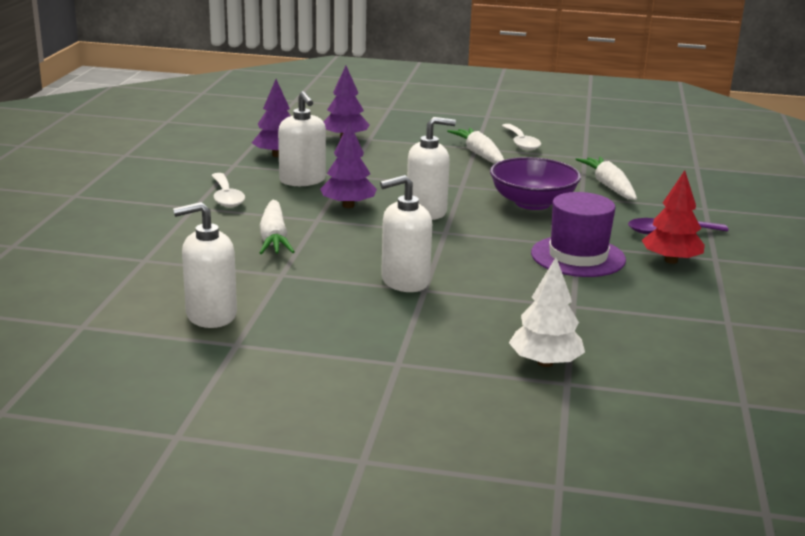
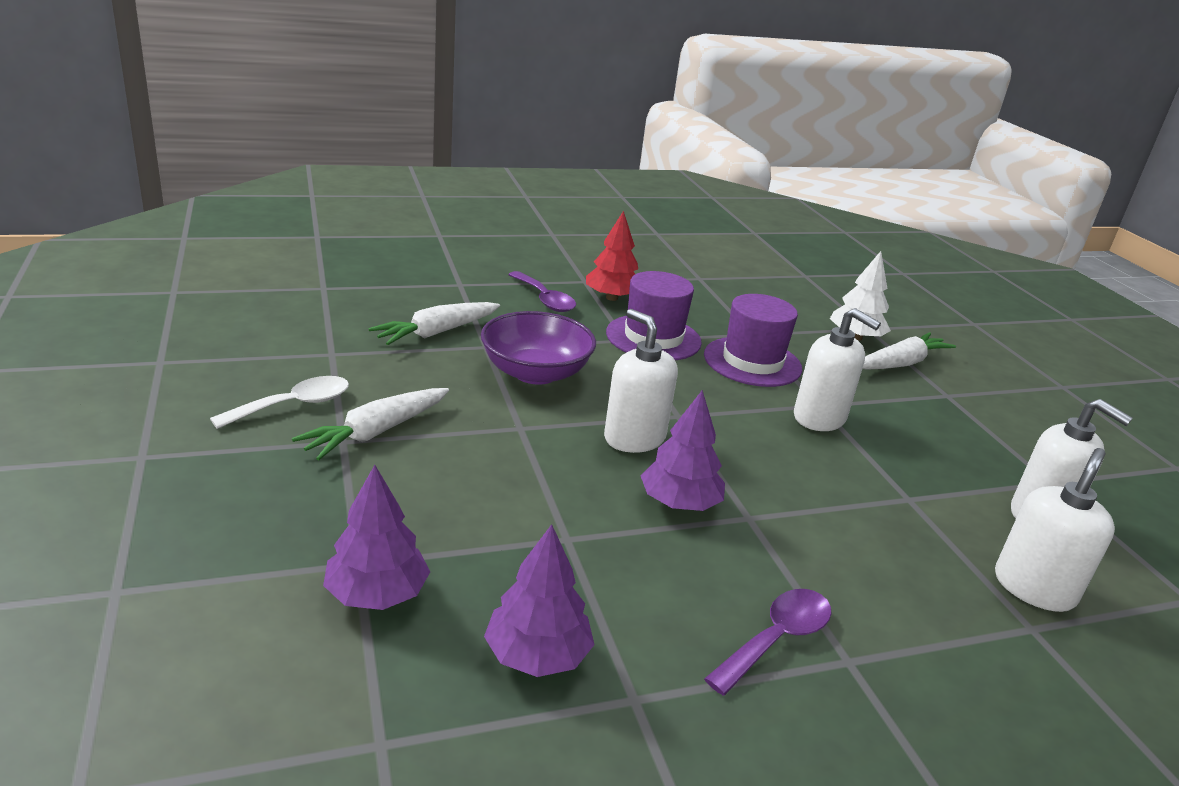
camera: 120 degrees left, 5 degrees up
(226, 197) = (776, 639): white spoon -> purple spoon
(274, 238) = (840, 535): white carrot -> white carrot (901, 363)
(302, 180) = (630, 577): white soap dispenser -> white soap dispenser (1034, 588)
(514, 285) = (752, 362): none -> purple hat

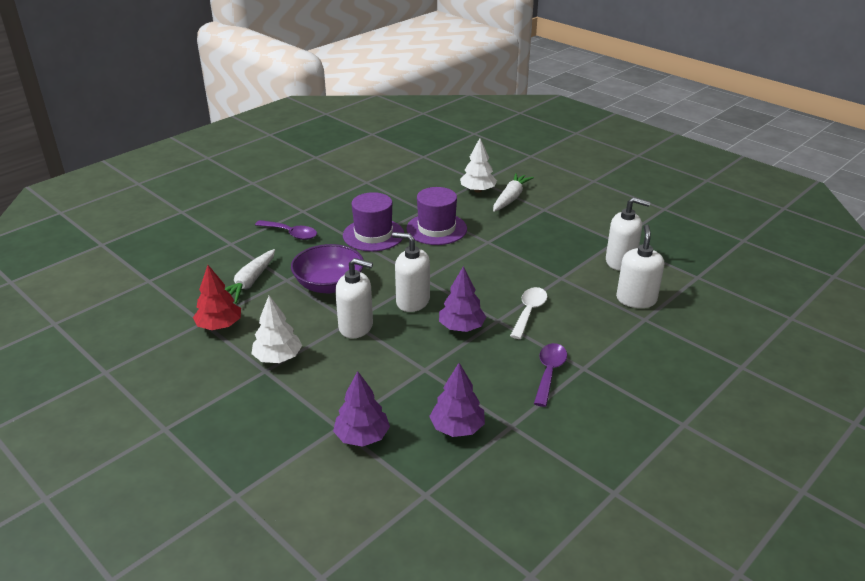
camera: 25 degrees left, 5 degrees up
(294, 405) = (216, 362): white spoon -> white spoon (529, 312)
(376, 432) = (278, 358): white carrot -> white tree
(612, 298) = (328, 217): red tree -> red tree (219, 326)
(819, 418) = (493, 250): white soap dispenser -> white soap dispenser (356, 327)

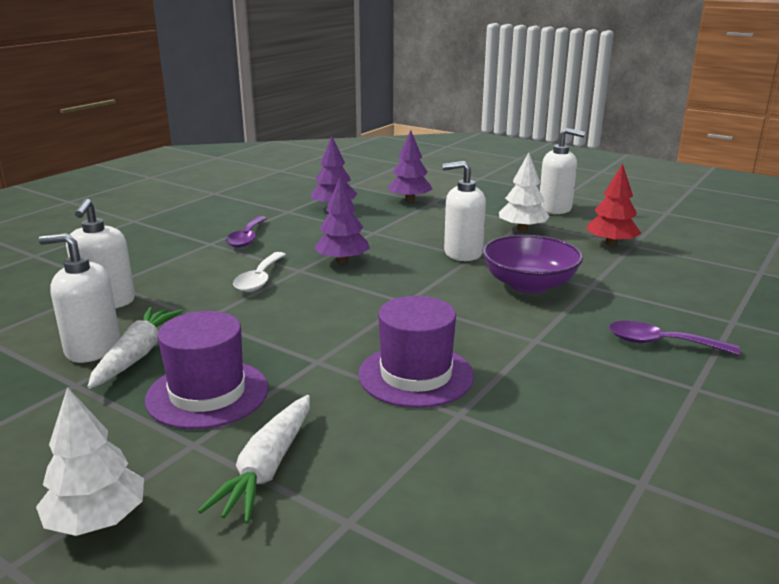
camera: 170 degrees right, 10 degrees down
(249, 282) = (633, 279): white carrot -> white carrot (137, 355)
(373, 235) = (522, 354): purple hat -> purple hat (207, 394)
(412, 301) = (410, 278): white soap dispenser -> white soap dispenser (555, 208)
(478, 190) = (350, 485): white tree -> white tree (97, 520)

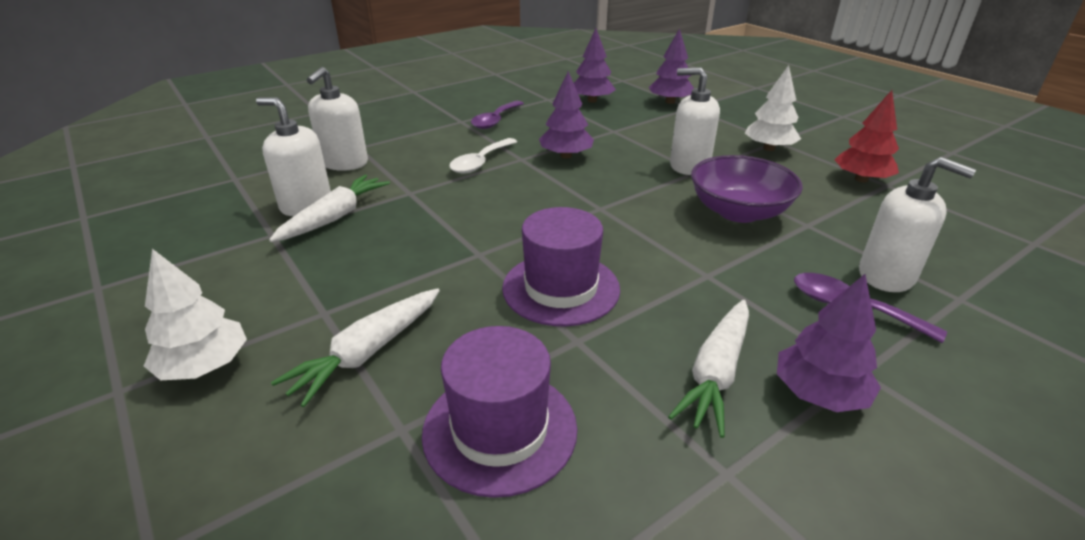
camera: 20 degrees right, 10 degrees up
(207, 394) = (366, 266): purple hat -> purple hat (500, 430)
(555, 208) = (820, 130): white soap dispenser -> white soap dispenser (887, 275)
(589, 413) = (716, 373): none -> white carrot
(674, 410) = (819, 394): none -> purple tree

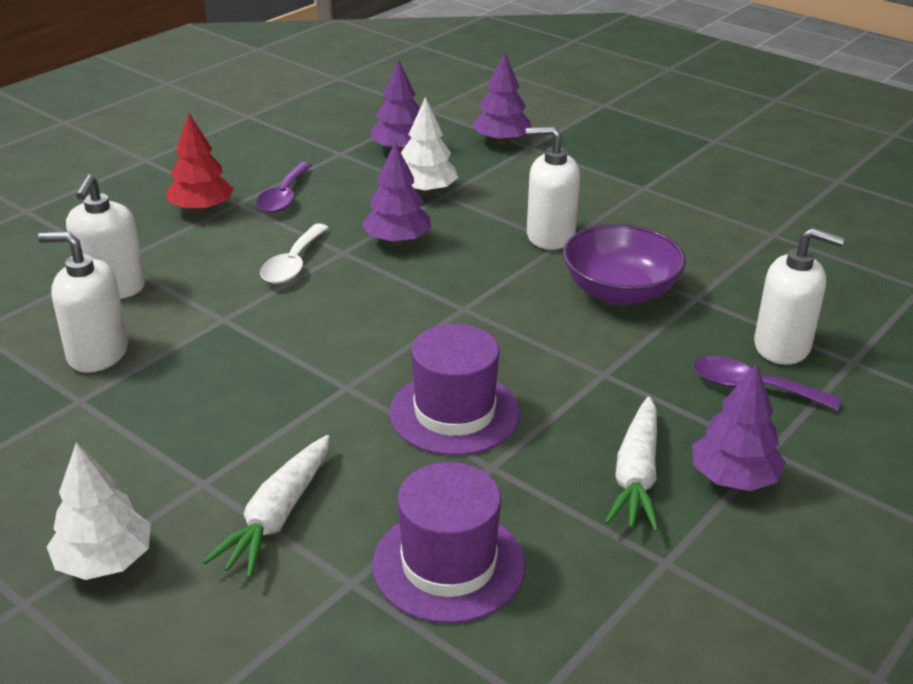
camera: 15 degrees left, 0 degrees up
(335, 217) = (146, 366): white carrot -> none
(769, 148) = (637, 199): white tree -> white tree (426, 191)
(861, 179) = (745, 230): red tree -> red tree (201, 209)

